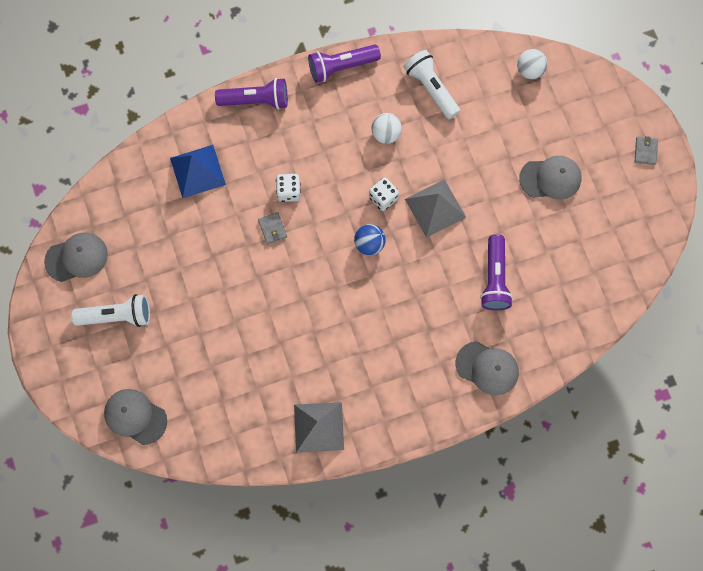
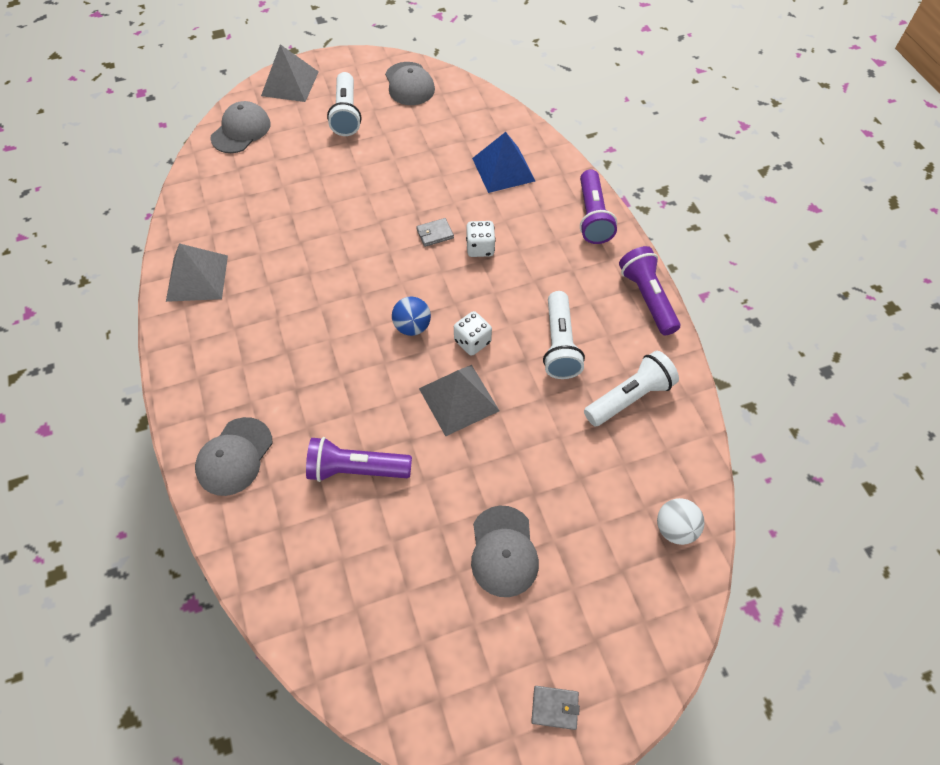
camera: 90 degrees right, 15 degrees down
(68, 376) = (290, 83): none -> grey pyramid
(386, 134) = (559, 345): white ball -> white flashlight

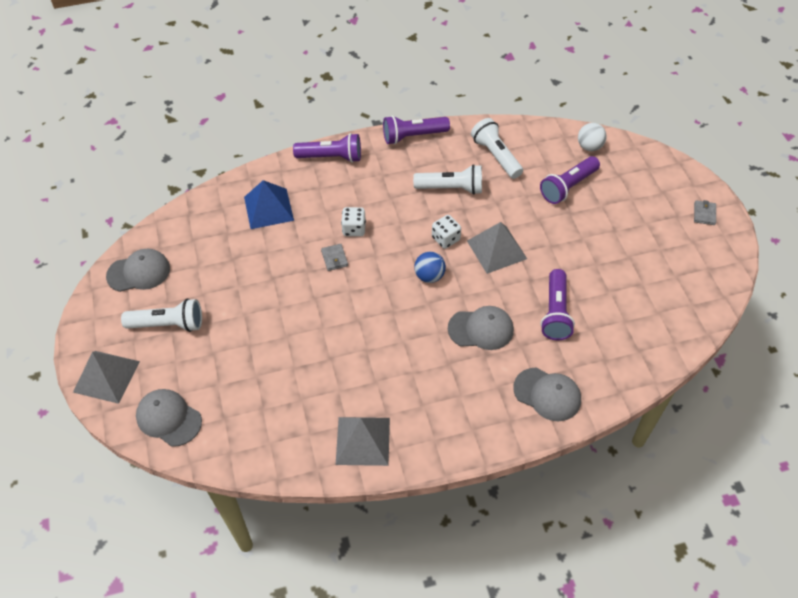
camera: 85 degrees left, 5 degrees down
(503, 551) = (611, 231): grey cap -> grey cap (481, 329)
(584, 492) = (568, 187): none -> purple flashlight

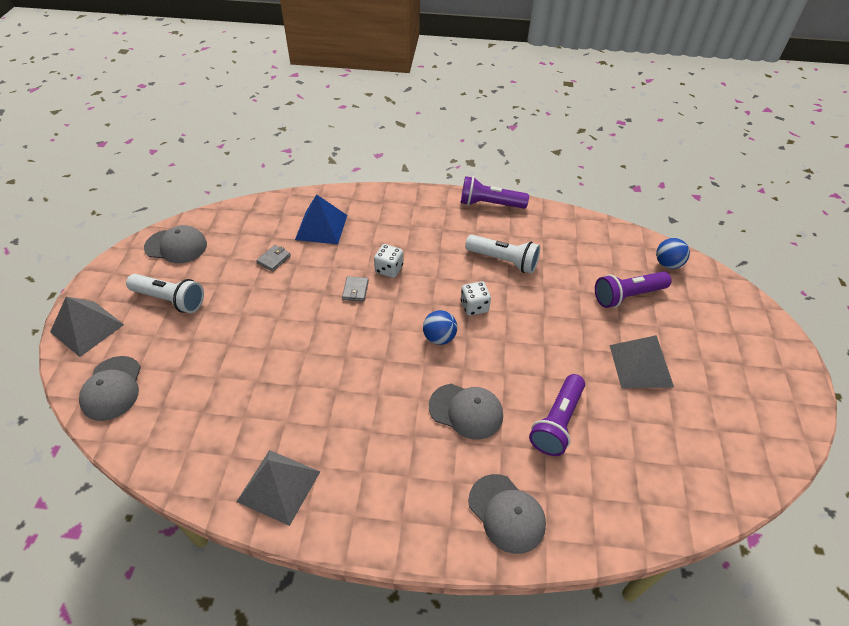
camera: 20 degrees right, 5 degrees down
(169, 418) = (112, 388): grey cap -> grey cap turned 150 degrees counterclockwise
(331, 157) = (403, 200): purple flashlight -> none
(496, 156) = (563, 244): white flashlight -> none
(496, 249) = (522, 334): grey pyramid -> grey pyramid (640, 365)
(589, 147) = (667, 264): white ball -> blue ball
(704, 214) = (777, 372): grey wallet -> grey wallet (274, 259)

